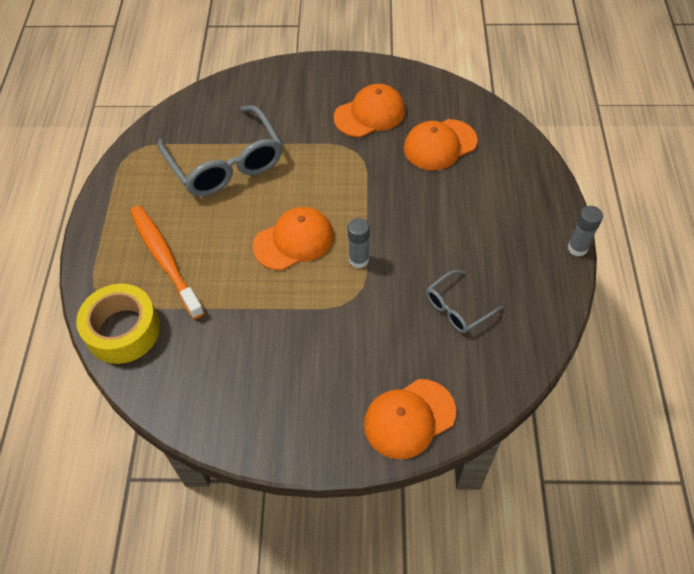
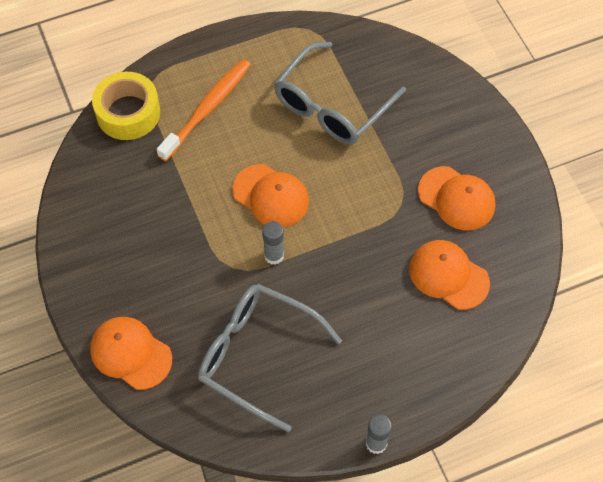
camera: 65 degrees right, 5 degrees up
(457, 308) = (257, 355): grey glasses -> grey glasses, size x1.96

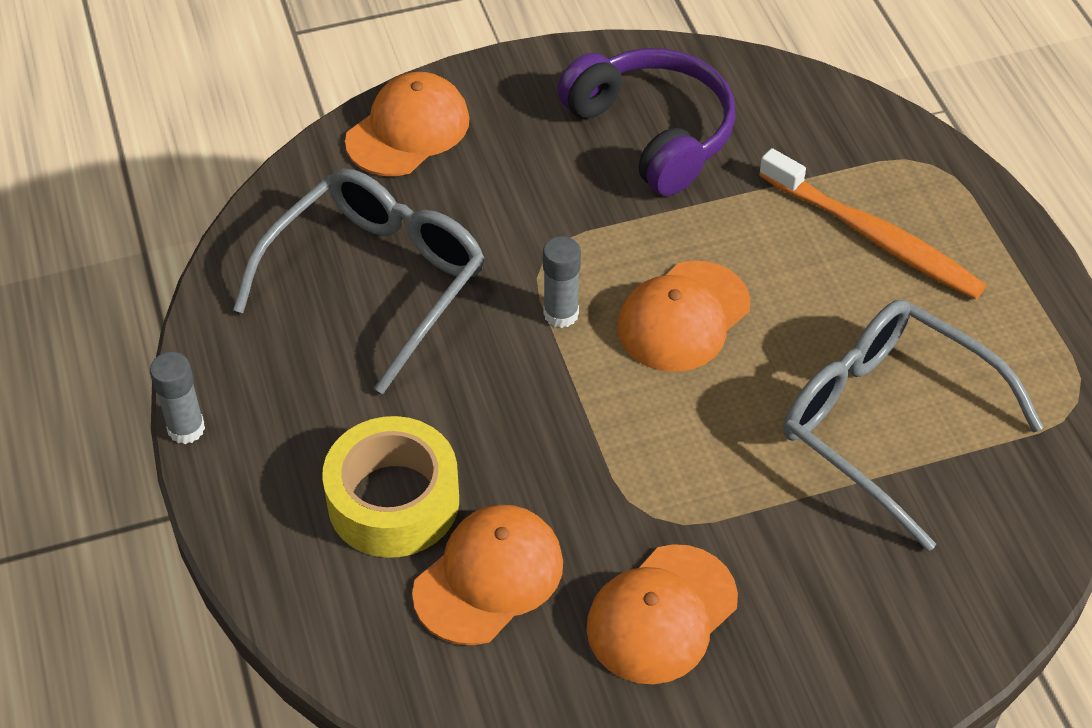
camera: 95 degrees right, 10 degrees down
(128, 113) = (862, 132): yellow tape -> yellow tape (393, 501)
(130, 217) = (653, 132): none -> purple headphones

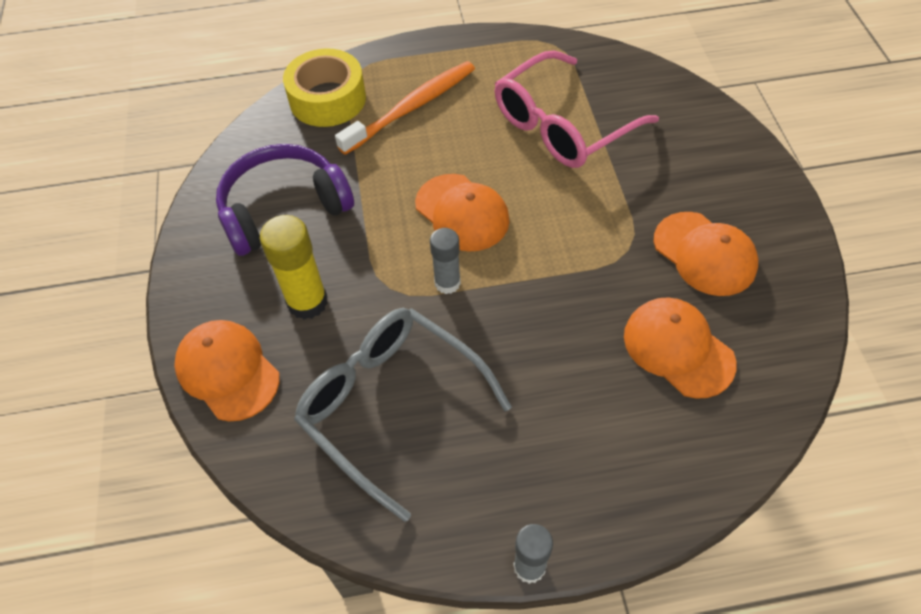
camera: 80 degrees left, 5 degrees up
(393, 501) = (611, 406): yellow tape -> yellow tape (327, 99)
(511, 181) = (307, 302): none -> yellow glue stick
(887, 424) = (562, 125): grey glasses -> pink glasses

